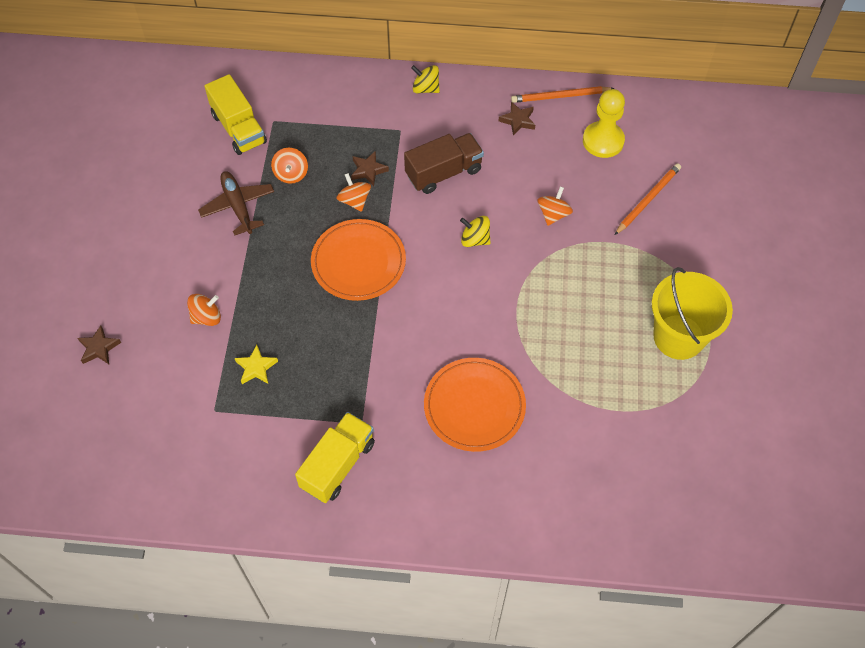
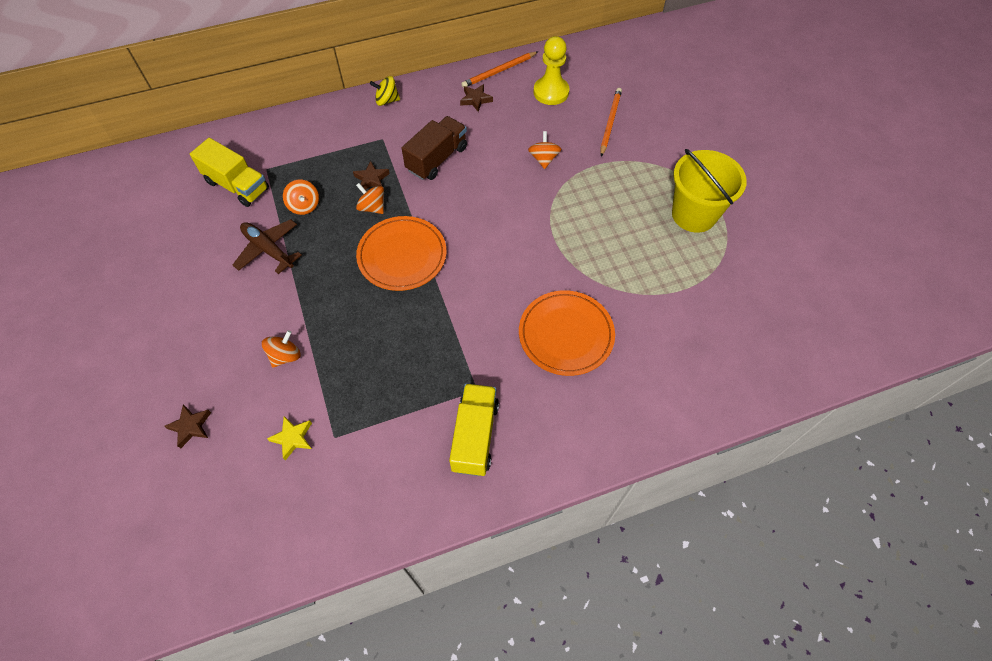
camera: 25 degrees left, 0 degrees up
(256, 367) = (355, 381): yellow star -> yellow star (293, 438)
(475, 239) = (491, 201): yellow spinning top -> none

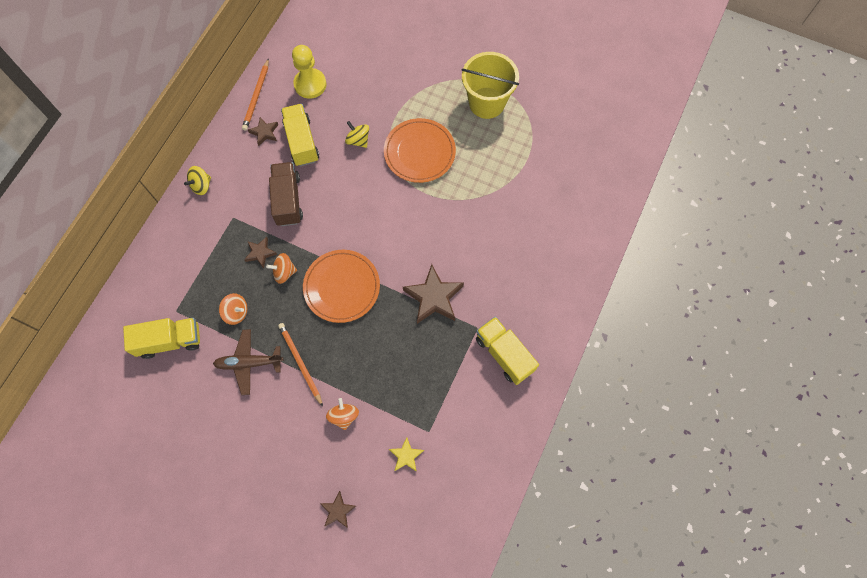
camera: 45 degrees left, 10 degrees up
(467, 330) = (433, 297): none -> brown star
(496, 127) = (302, 142): none -> yellow truck
(543, 159) = (358, 140): orange spinning top -> yellow spinning top
(566, 335) = (491, 248): orange plate -> orange plate (419, 152)
(610, 123) = (373, 77): orange pencil -> orange pencil (300, 363)

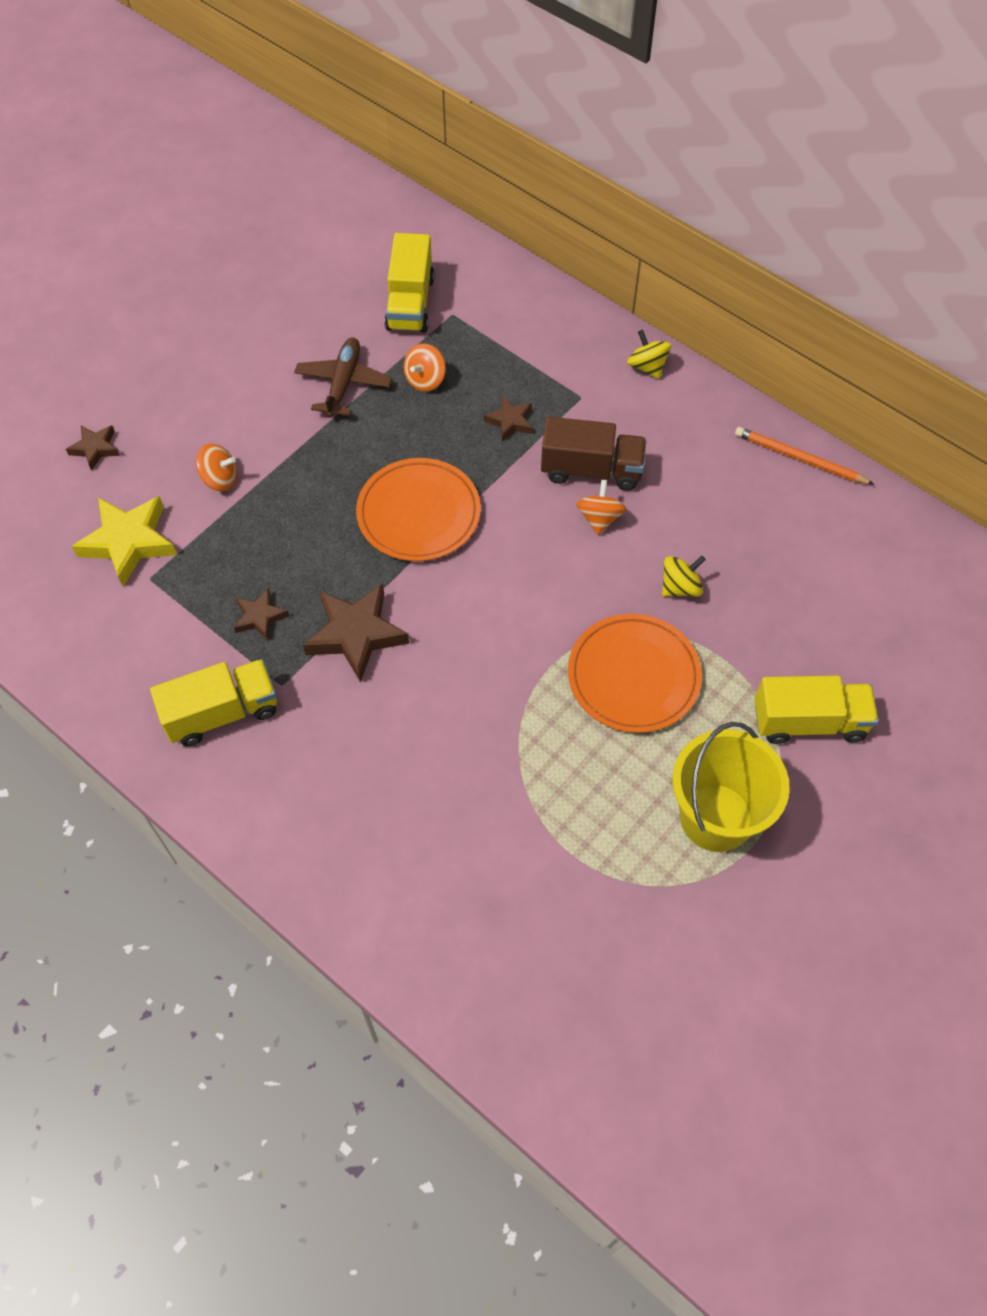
camera: 105 degrees right, 10 degrees down
(265, 132) = (725, 459): brown star -> brown star (260, 617)
(284, 272) = (468, 445): orange spinning top -> orange spinning top (599, 518)
(300, 363) = (318, 441): orange pencil -> none
(302, 142) = (695, 506): yellow truck -> yellow truck (809, 722)
(310, 84) = (810, 537): yellow pawn -> none
(406, 456) = (129, 542): yellow star -> yellow star, size x1.85

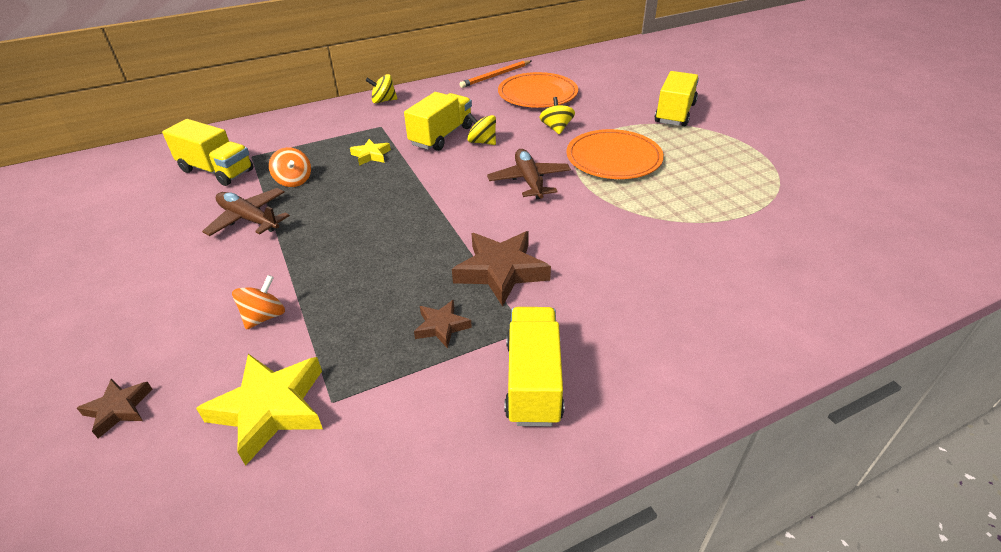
camera: 65 degrees left, 20 degrees down
(418, 513) = (411, 212): orange plate -> orange plate (537, 94)
(510, 421) = (371, 155): brown star -> yellow star
(535, 601) = (529, 180): none -> brown plane
(591, 470) = (441, 136): brown truck -> yellow truck
(599, 518) = (482, 142): orange spinning top -> yellow spinning top
(716, 817) = (732, 156): yellow bucket -> none

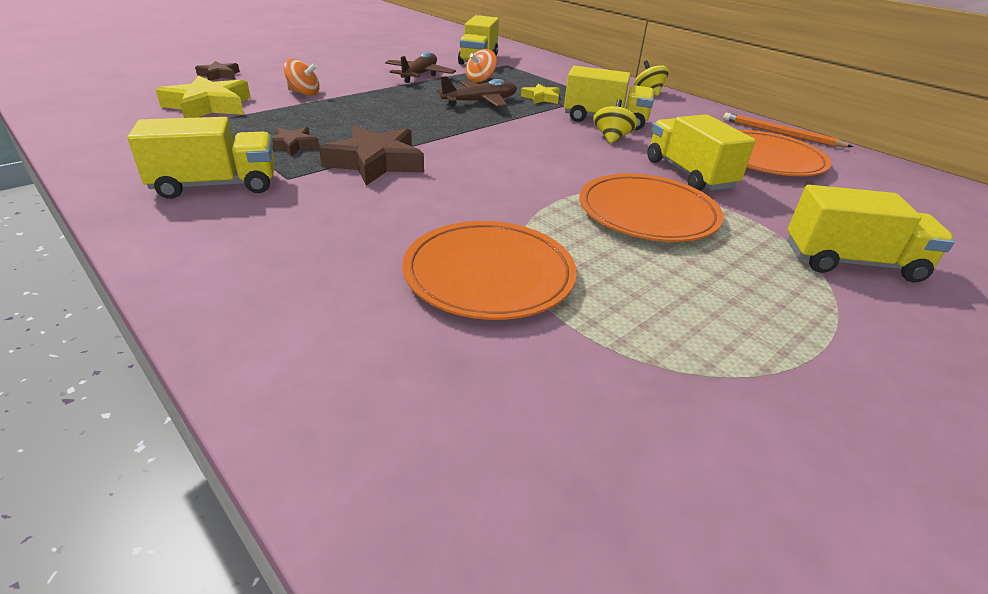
camera: 70 degrees right, 5 degrees down
(529, 180) = (550, 165): brown plane -> brown plane (481, 102)
(556, 128) = (689, 174): yellow spinning top -> yellow truck
(693, 235) = (489, 274): none -> orange plate

